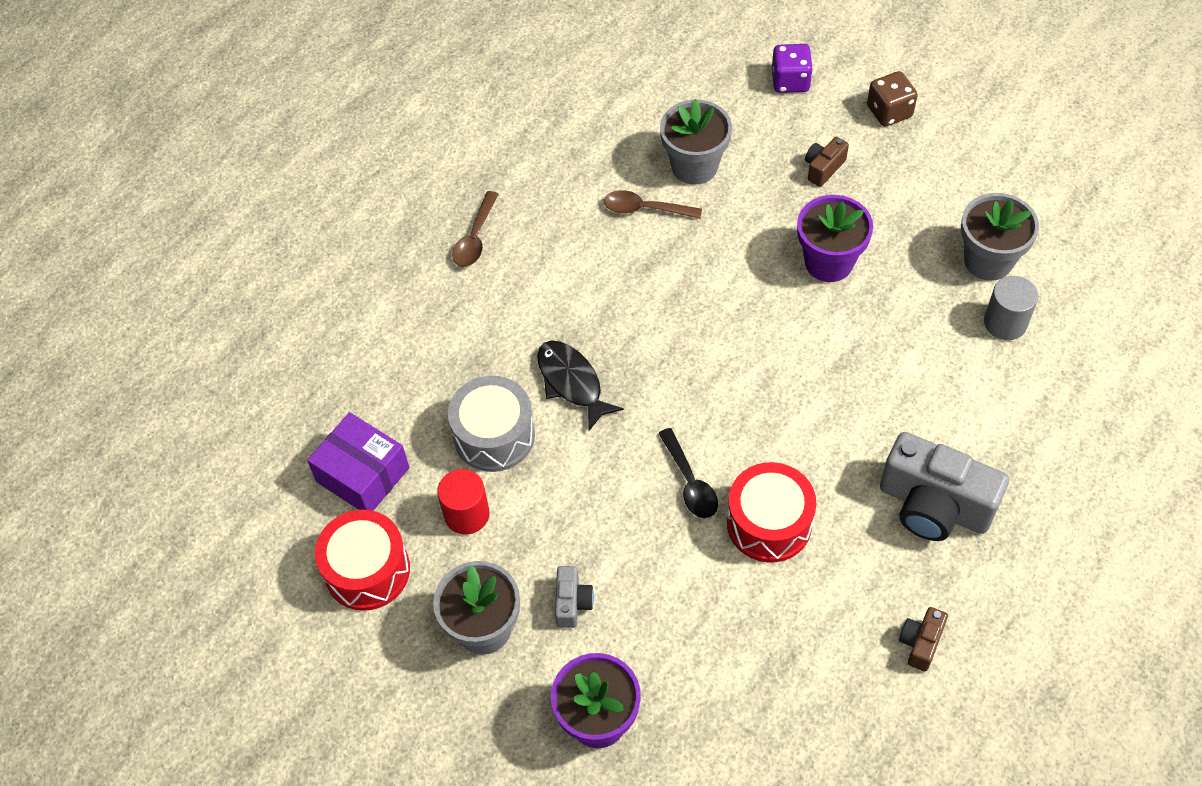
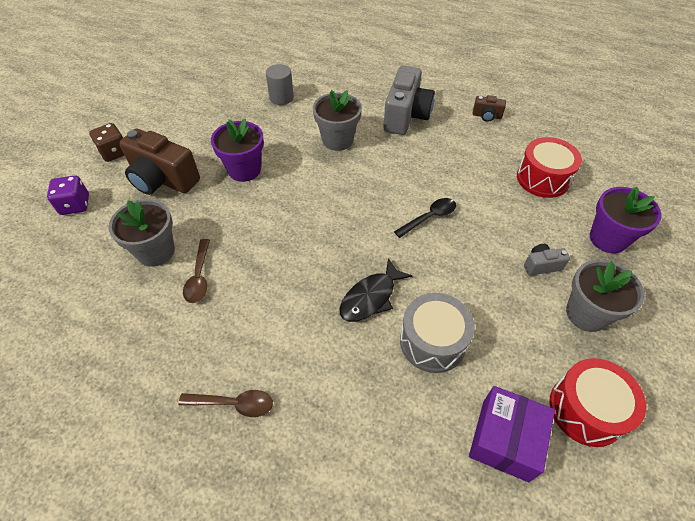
camera: 105 degrees left, 5 degrees down
(467, 514) = (506, 345): red cylinder -> none
(769, 523) = (443, 178): red drum -> red drum (542, 178)
(823, 168) = (163, 179): brown camera -> brown camera, size x2.14
(988, 260) = (238, 105): grey flower pot -> grey flower pot (337, 140)

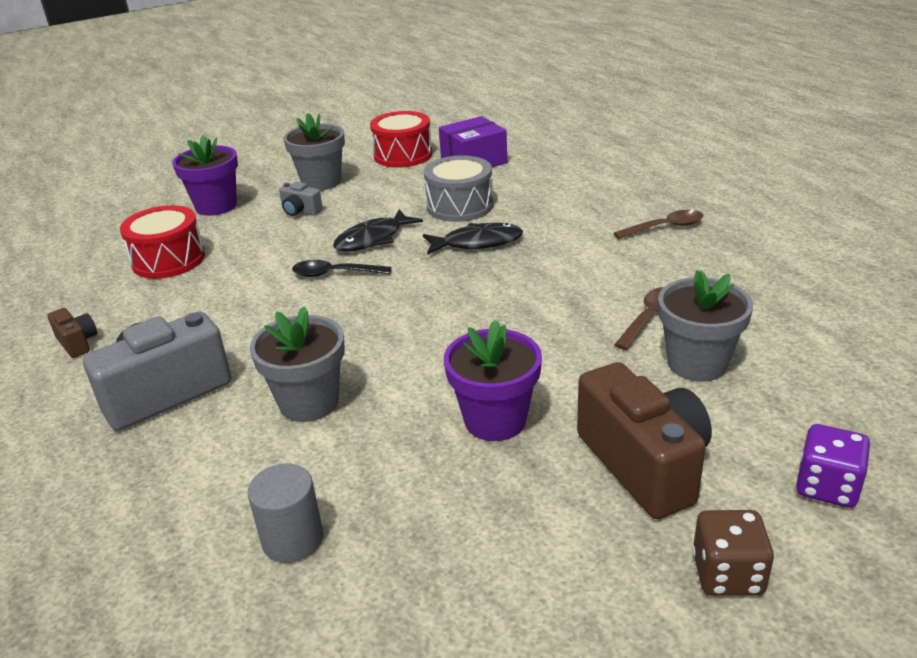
camera: 140 degrees left, 20 degrees down
(234, 404) = (665, 227): brown spoon -> brown spoon turned 120 degrees clockwise
(448, 262) = (373, 239): none -> black fish

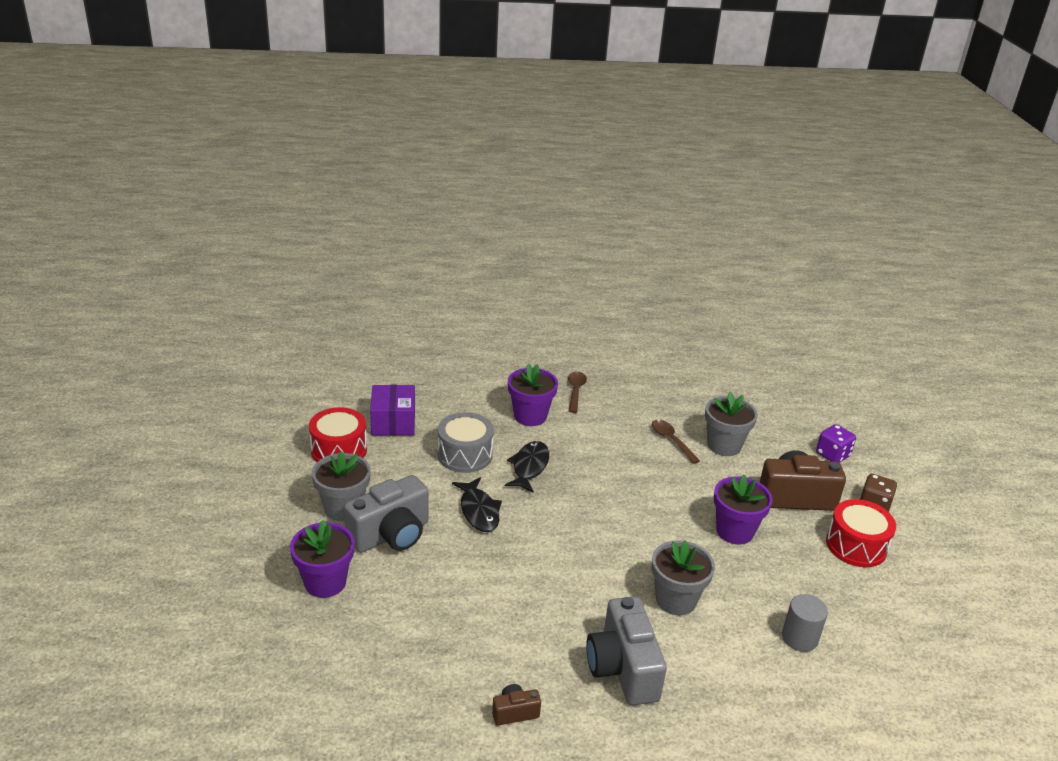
camera: 70 degrees left, 0 degrees up
(168, 260) = (410, 633): red drum -> red drum (856, 546)
(300, 211) = (391, 535): grey camera -> grey camera, size x2.14
(335, 274) = (517, 545): black spoon -> none
(574, 217) = (530, 416): none -> purple flower pot

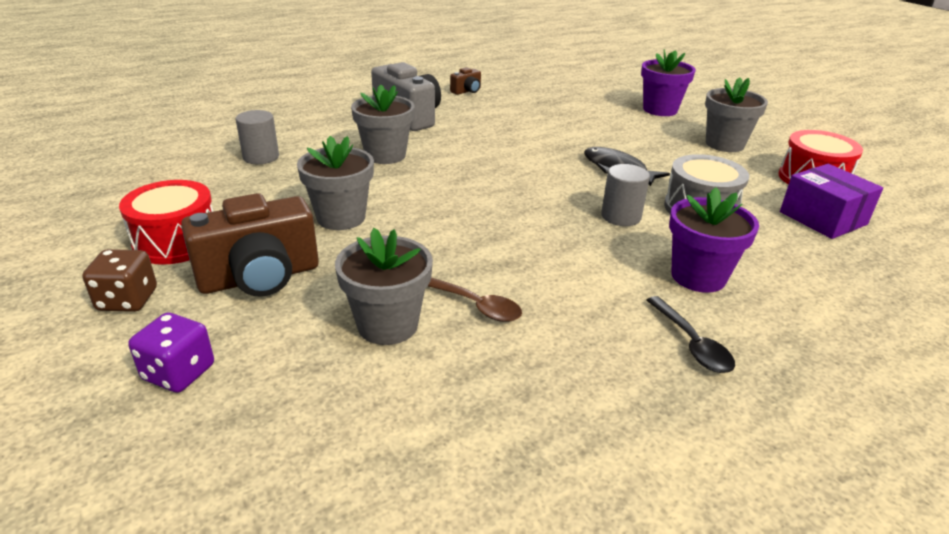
camera: 155 degrees right, 0 degrees up
(391, 535) = (661, 139): grey camera -> none
(529, 467) = (621, 216): black fish -> grey cylinder
(575, 391) = (691, 343): brown spoon -> black spoon
(734, 531) = (341, 218): purple flower pot -> grey flower pot

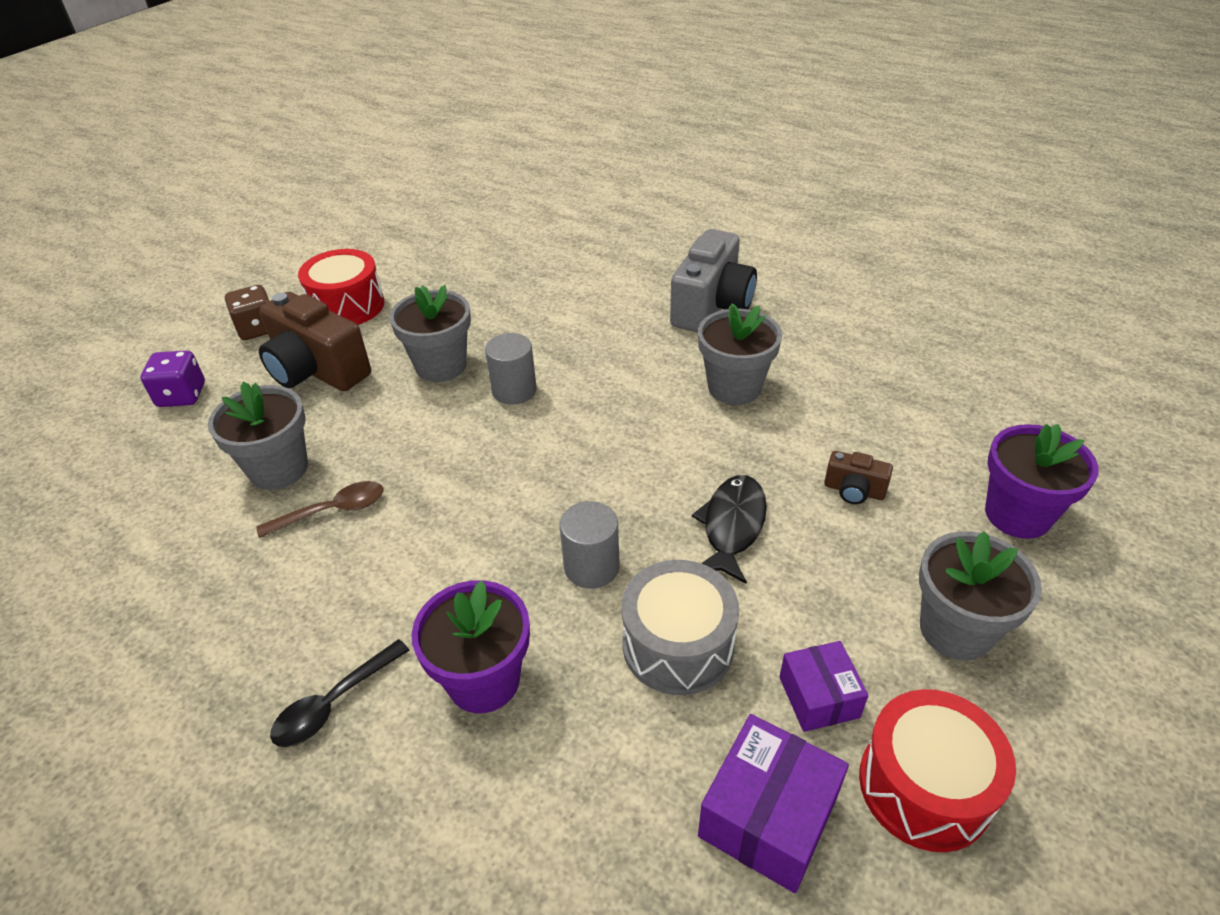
camera: 65 degrees right, 10 degrees up
(261, 157) = (523, 270): grey cylinder -> grey cylinder (514, 390)
(385, 155) = (595, 334): grey flower pot -> grey flower pot (734, 387)
(467, 91) = (844, 314): brown camera -> brown camera (854, 491)
(475, 305) = (332, 511): brown spoon -> brown spoon turned 120 degrees counterclockwise
(752, 185) = (819, 697): none -> purple box

